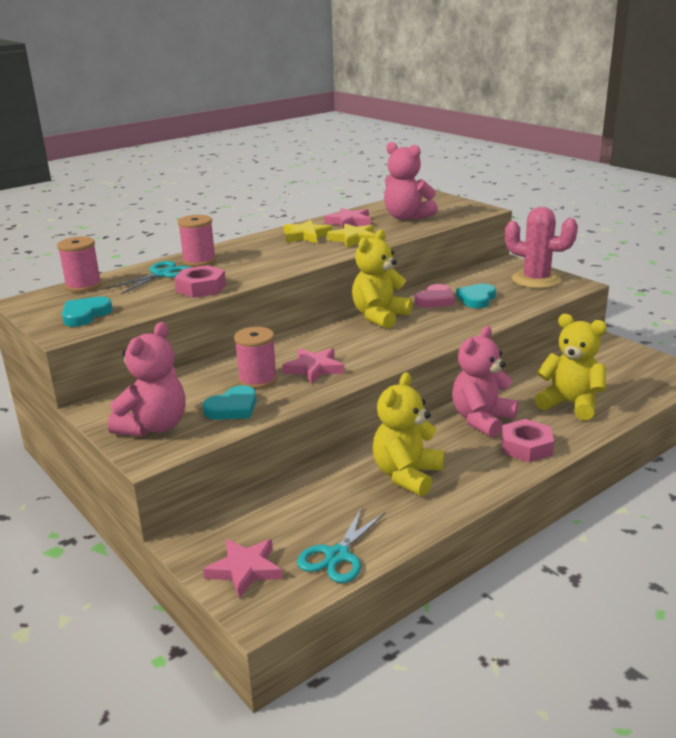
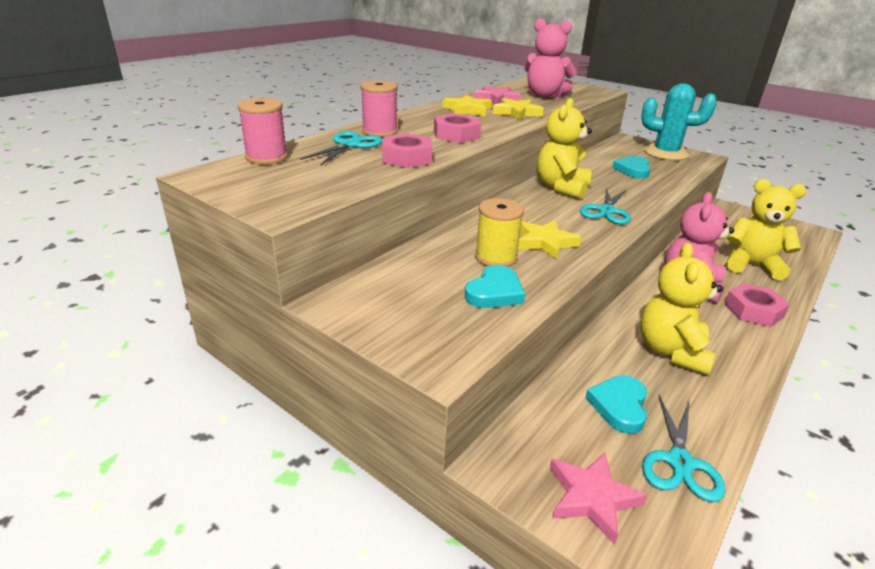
camera: 15 degrees left, 5 degrees up
(85, 315) = (293, 189): turquoise heart -> turquoise heart (619, 406)
(154, 427) = (419, 322): pink teddy bear -> none
(257, 380) = (496, 257): pink spool -> yellow spool
(268, 264) = (456, 135): none -> pink nut
(314, 369) = (544, 242): pink star -> yellow star
(403, 341) = (606, 211): none -> turquoise scissors
(435, 300) = (597, 172): pink heart -> none
(536, 280) = (665, 153): pink cactus -> turquoise cactus

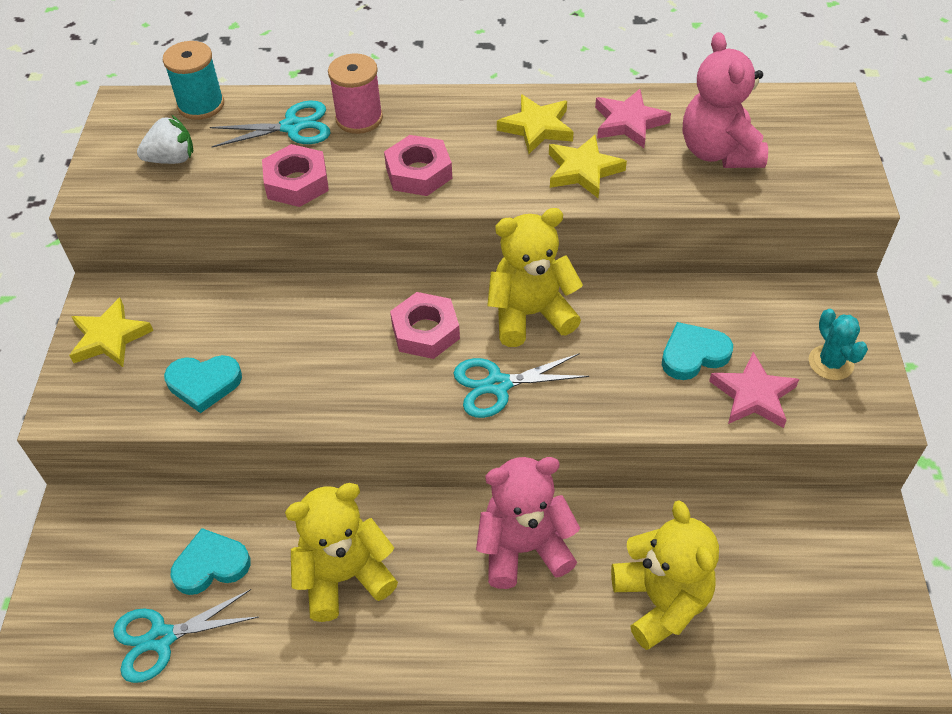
camera: 55 degrees right, 20 degrees up
(267, 157) = (201, 105): pink spool -> turquoise spool
(303, 179) = (172, 159): none -> white strawberry
(496, 257) = (276, 350): yellow spool -> none
(544, 242) = (348, 370): yellow star -> yellow star (110, 338)
(591, 497) = (77, 590): pink star -> pink star (753, 395)
(665, 153) = (830, 363): turquoise cactus -> turquoise cactus, size x0.54
(753, 310) = (516, 633): pink nut -> pink nut (425, 331)

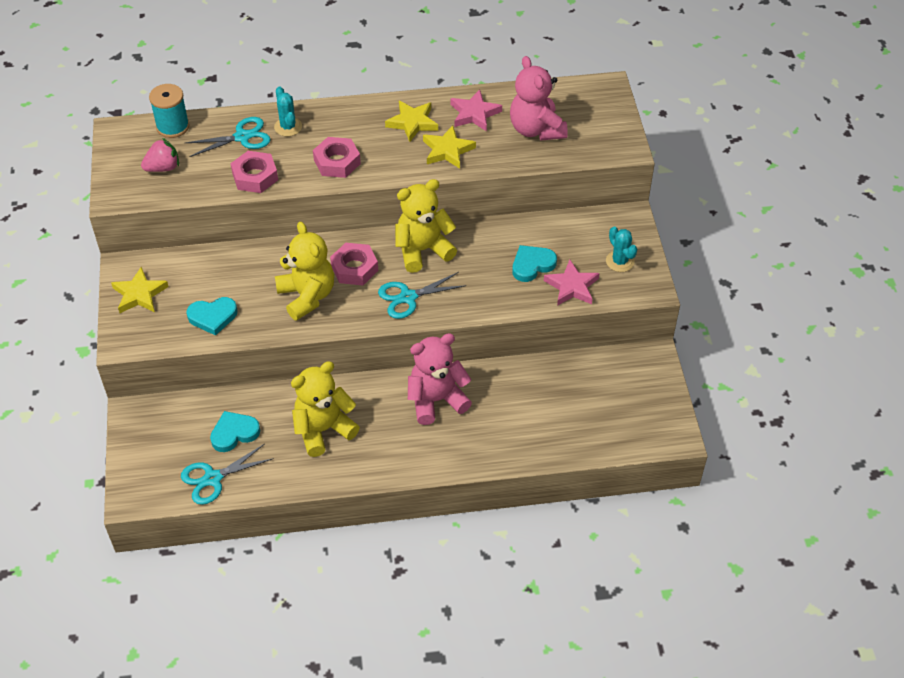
camera: 10 degrees left, 0 degrees up
(172, 159) = (163, 168): white strawberry -> pink strawberry
(359, 118) = (288, 127): pink spool -> turquoise cactus
(661, 601) = (526, 420): yellow teddy bear -> yellow teddy bear (307, 296)

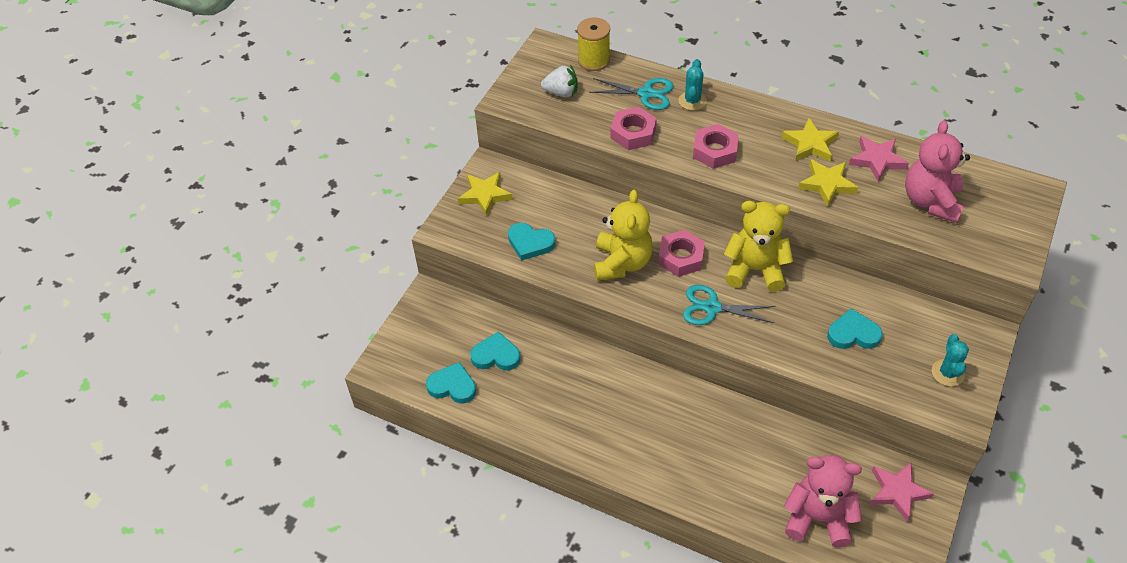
camera: 35 degrees right, 0 degrees up
(163, 168) = (561, 93): pink strawberry -> white strawberry
(173, 126) = (593, 60): turquoise spool -> yellow spool
(213, 478) = (452, 386): turquoise scissors -> turquoise heart
(323, 429) = (572, 392): yellow teddy bear -> none
(436, 400) = (690, 418): pink teddy bear -> pink teddy bear (818, 518)
(572, 286) = (880, 374): pink star -> pink star (898, 492)

